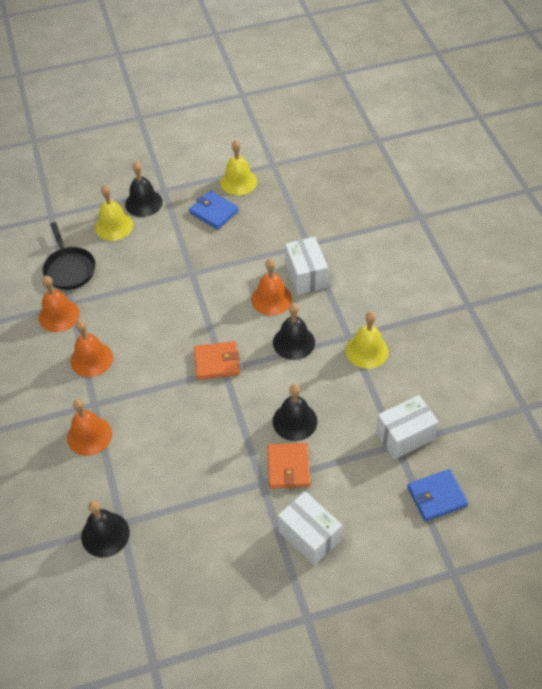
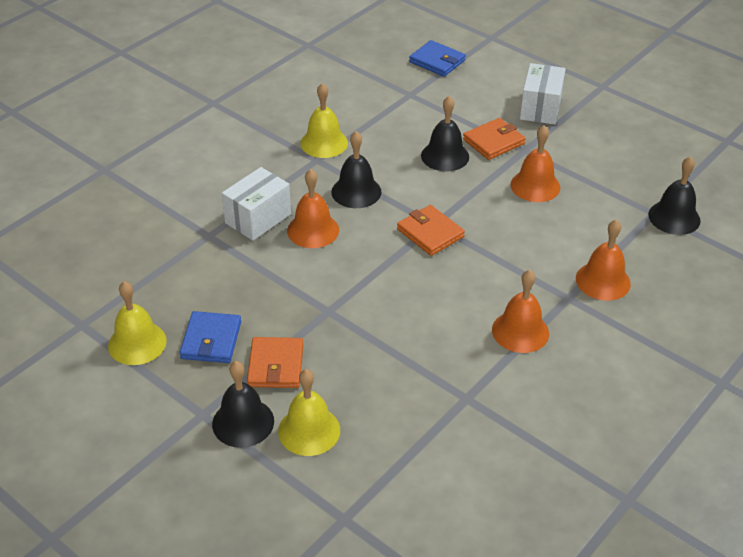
camera: 125 degrees left, 10 degrees down
(59, 315) = (493, 398): orange bell -> orange bell (535, 186)
(69, 269) = (417, 433): black pan -> none
(170, 231) = (276, 365): none -> orange wallet
(404, 436) = (397, 93): white box -> none

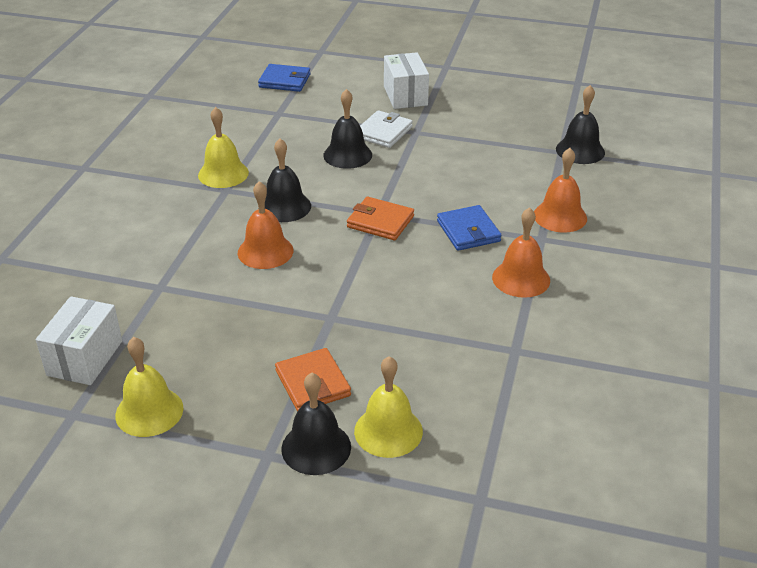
camera: 25 degrees left, 5 degrees down
(211, 340) = (229, 382): blue wallet -> blue wallet (468, 231)
(258, 218) = (202, 257): white box -> white box (85, 358)
(493, 141) = (383, 132): orange wallet -> white wallet
(535, 186) = (446, 157): orange bell -> none

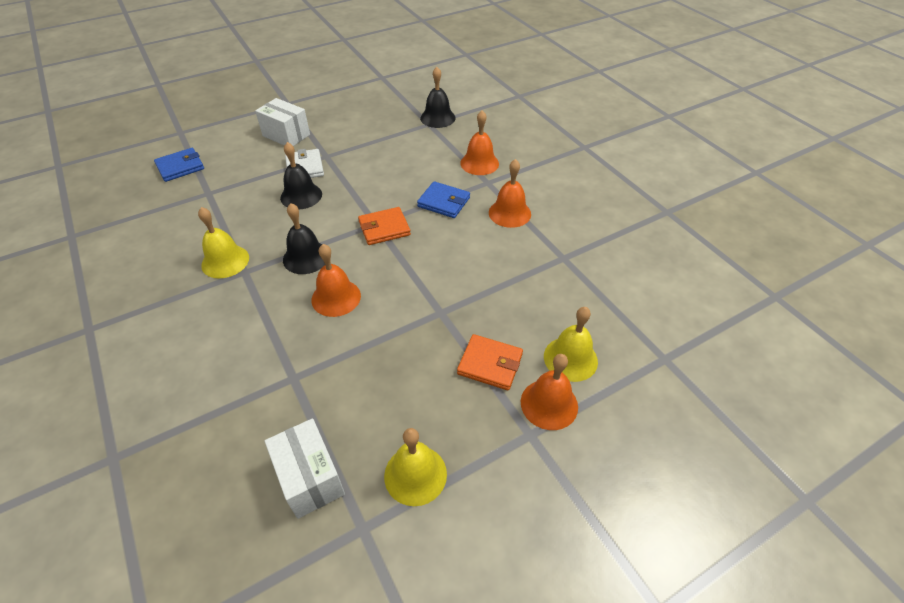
camera: 45 degrees left, 10 degrees up
(316, 447) = (549, 404): black bell -> orange bell

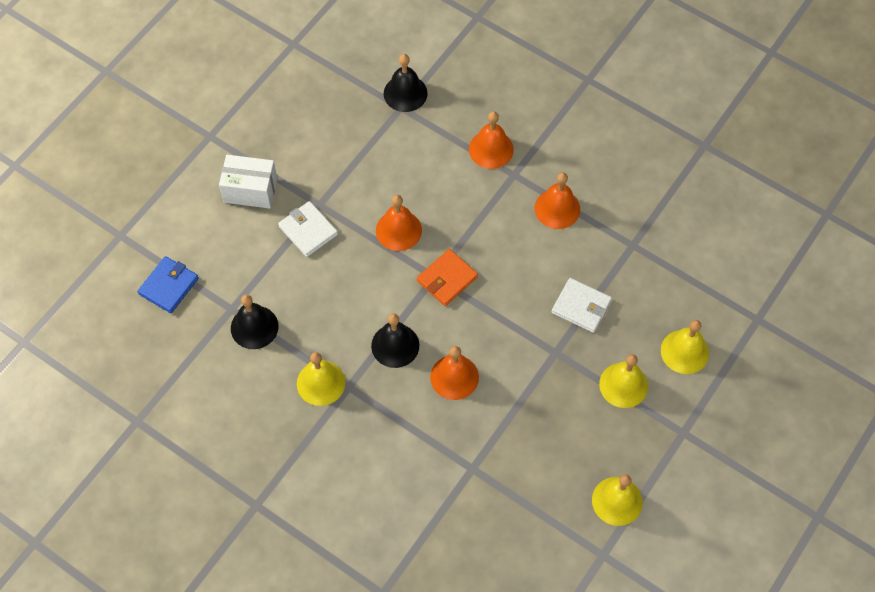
camera: 25 degrees left, 15 degrees up
(301, 196) = (334, 272): black bell -> black bell (254, 327)
(310, 478) = (542, 538): white box -> none
(444, 202) = (485, 220): blue wallet -> none
(487, 286) = (581, 306): none -> white wallet
(490, 364) = (623, 385): orange wallet -> yellow bell
(549, 404) = (686, 400): orange bell -> orange bell (398, 230)

